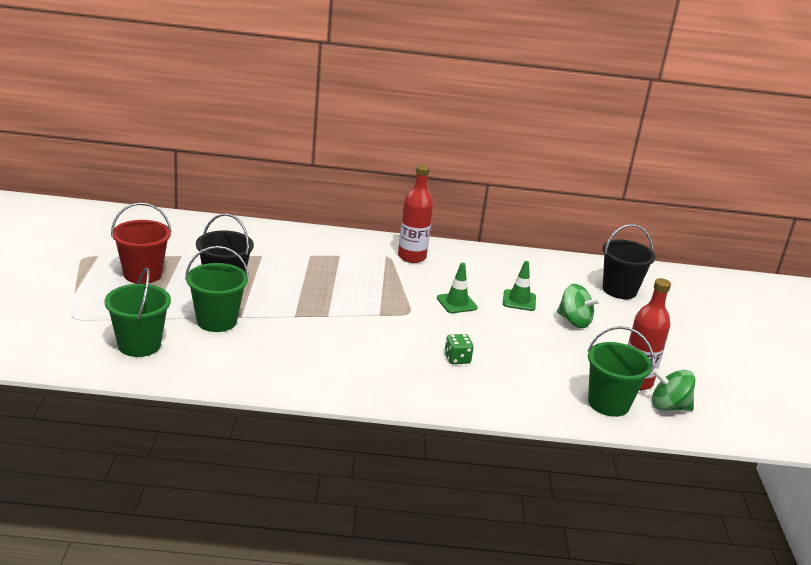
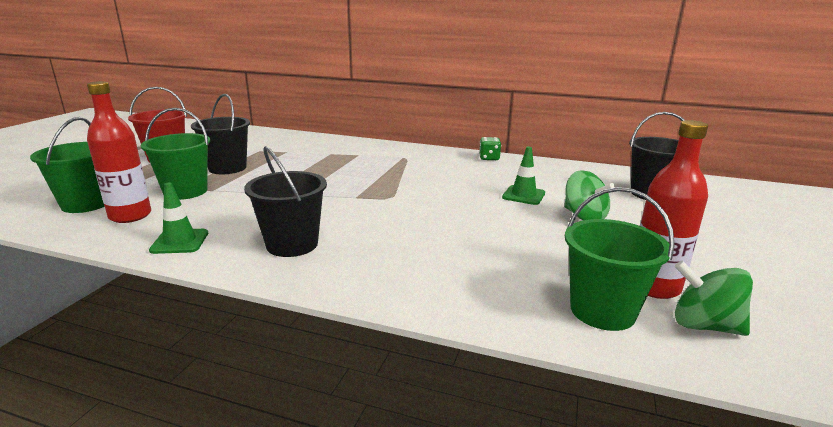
camera: 20 degrees right, 5 degrees down
(367, 371) = (292, 244): none -> black bucket
(412, 257) = (428, 159): red bottle -> red bottle (130, 216)
(456, 303) = (449, 193): green traffic cone -> green traffic cone (180, 242)
(457, 359) = (412, 241): green dice -> green dice (489, 158)

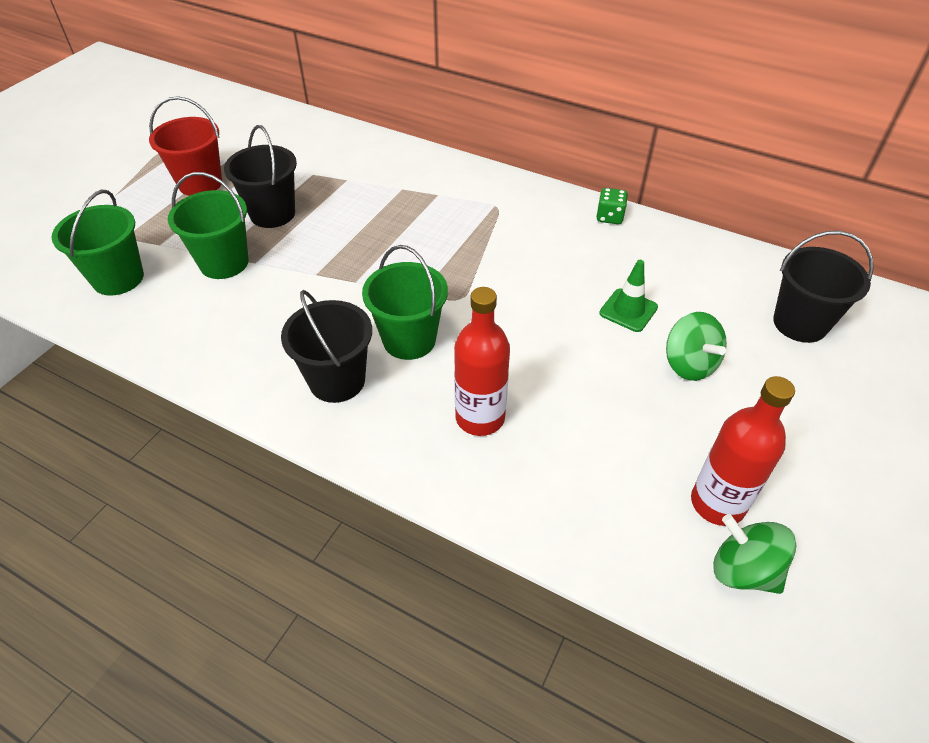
camera: 10 degrees right, 25 degrees up
(130, 216) = (166, 307): red bottle -> red bottle (480, 418)
(180, 242) = (220, 362): green traffic cone -> none
(602, 311) = (643, 533): green bucket -> green bucket (409, 340)

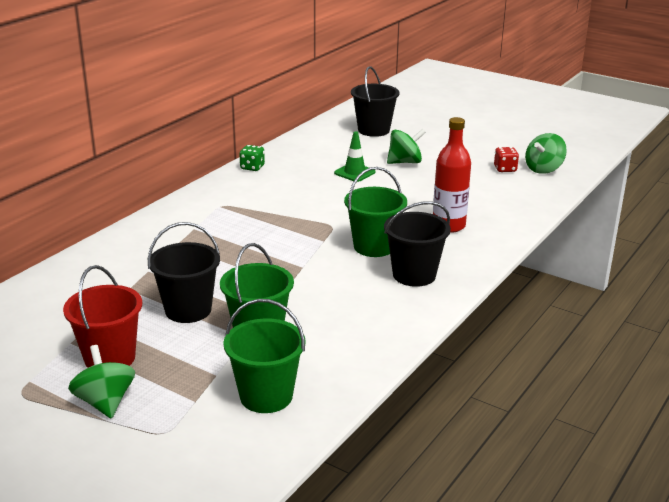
camera: 85 degrees left, 20 degrees down
(137, 192) = (105, 402): none -> green spinning top
(717, 503) = (505, 169): red bottle -> red dice

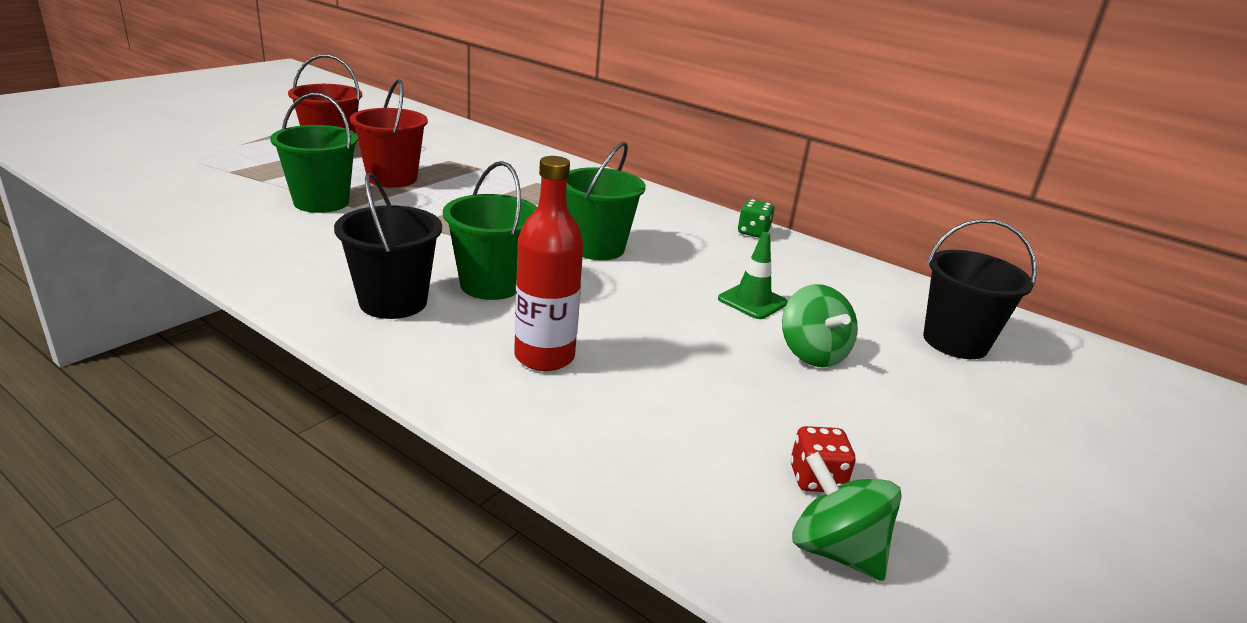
camera: 90 degrees right, 0 degrees up
(105, 402) = (264, 146): green spinning top -> none
(188, 310) = (392, 178): black bucket -> red bucket
(266, 396) = (204, 196): green bucket -> green bucket (597, 248)

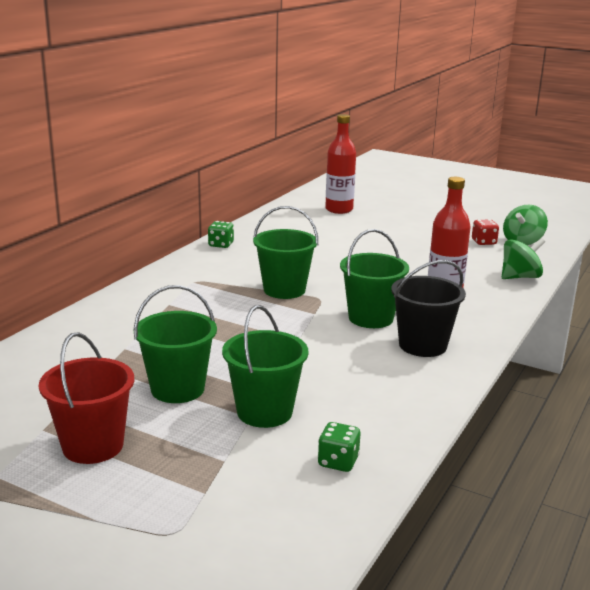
camera: 95 degrees left, 5 degrees down
(209, 216) = (338, 462): none -> green dice
(392, 178) = (177, 389): red bucket -> green bucket
(752, 301) = (330, 248): green traffic cone -> none
(812, 353) = (379, 237): green spinning top -> green spinning top (520, 277)
(955, 342) = (339, 209): black bucket -> red bottle

